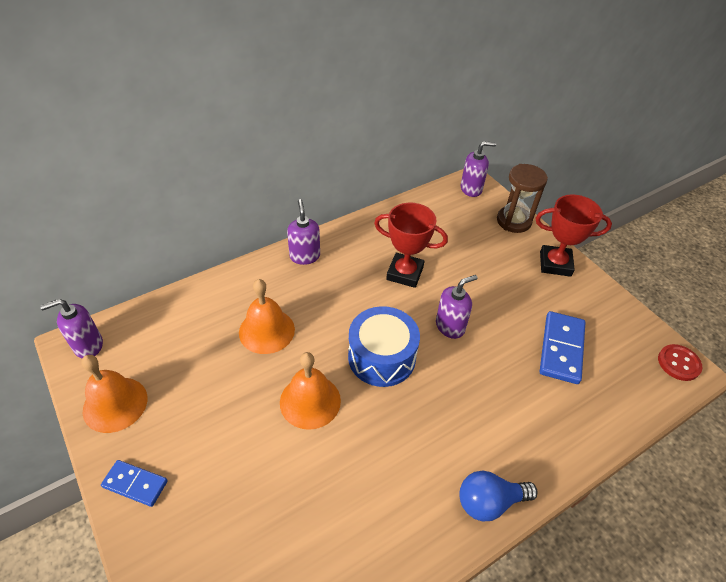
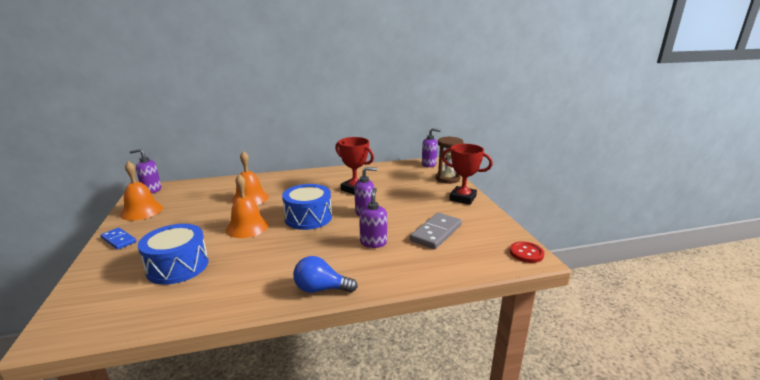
camera: 20 degrees right, 25 degrees down
(273, 515) = (178, 266): none -> blue drum
(305, 256) = (300, 176): purple soap dispenser -> purple soap dispenser (373, 242)
(561, 349) = (436, 233): blue domino -> grey domino

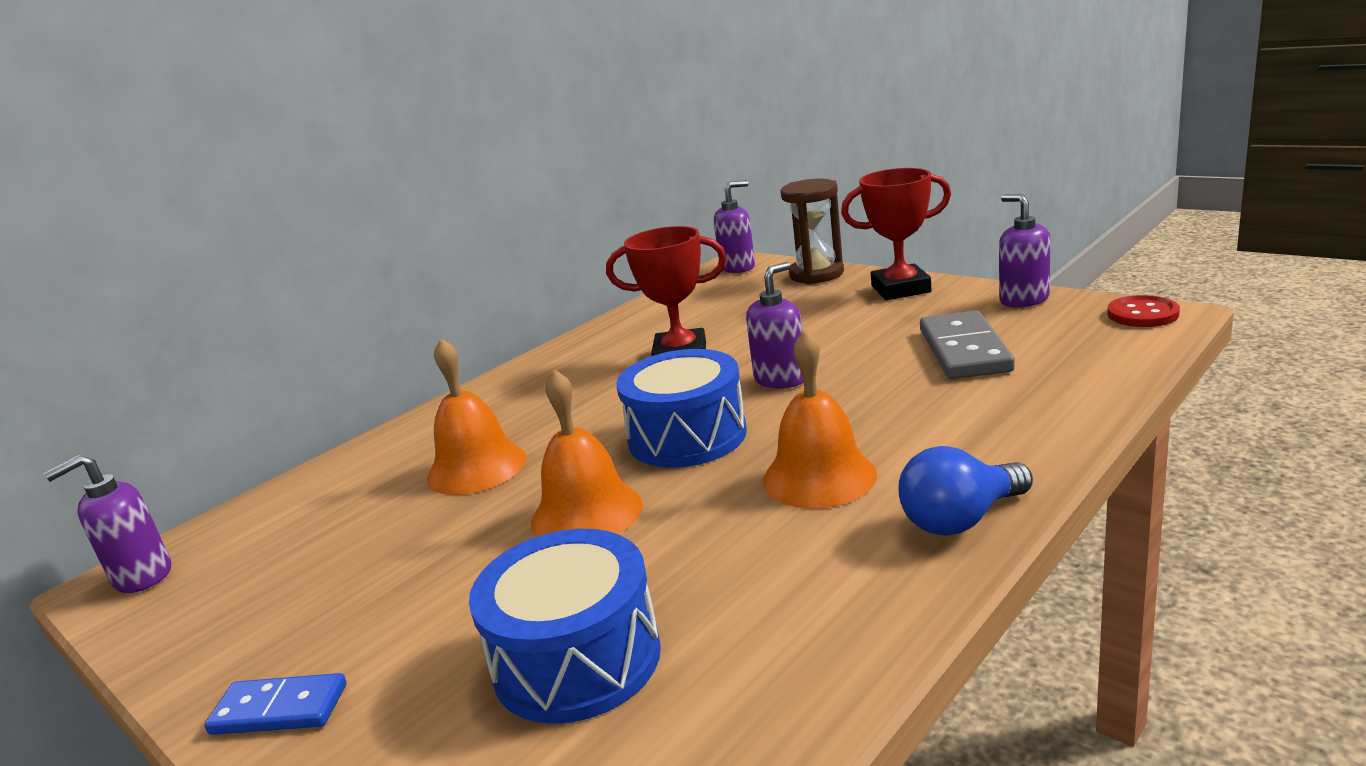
camera: 30 degrees left, 0 degrees up
(141, 211) = (212, 626): orange bell -> orange bell (819, 477)
(373, 242) = (895, 411): purple soap dispenser -> purple soap dispenser (1023, 300)

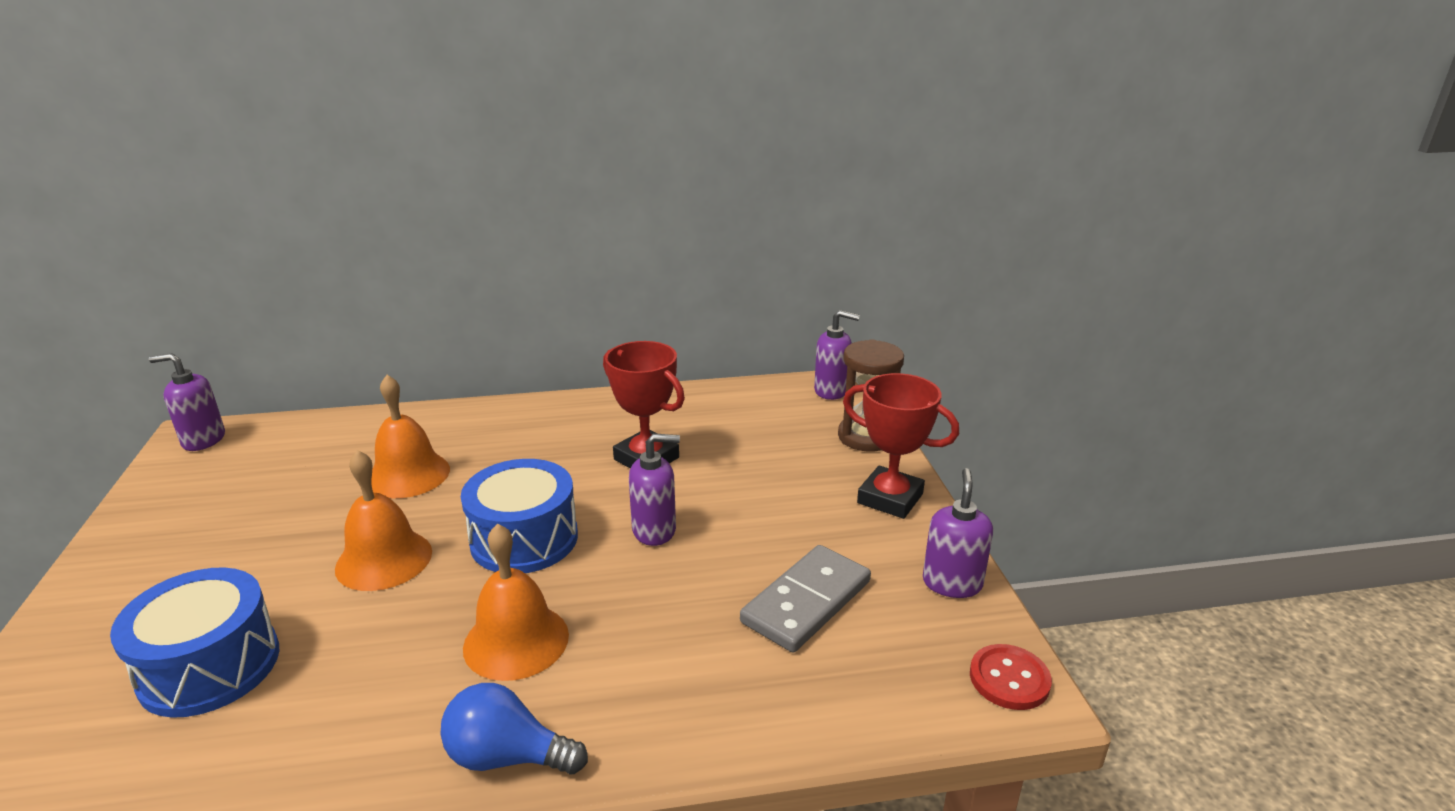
camera: 35 degrees right, 5 degrees up
(279, 709) = (103, 581): blue domino -> none

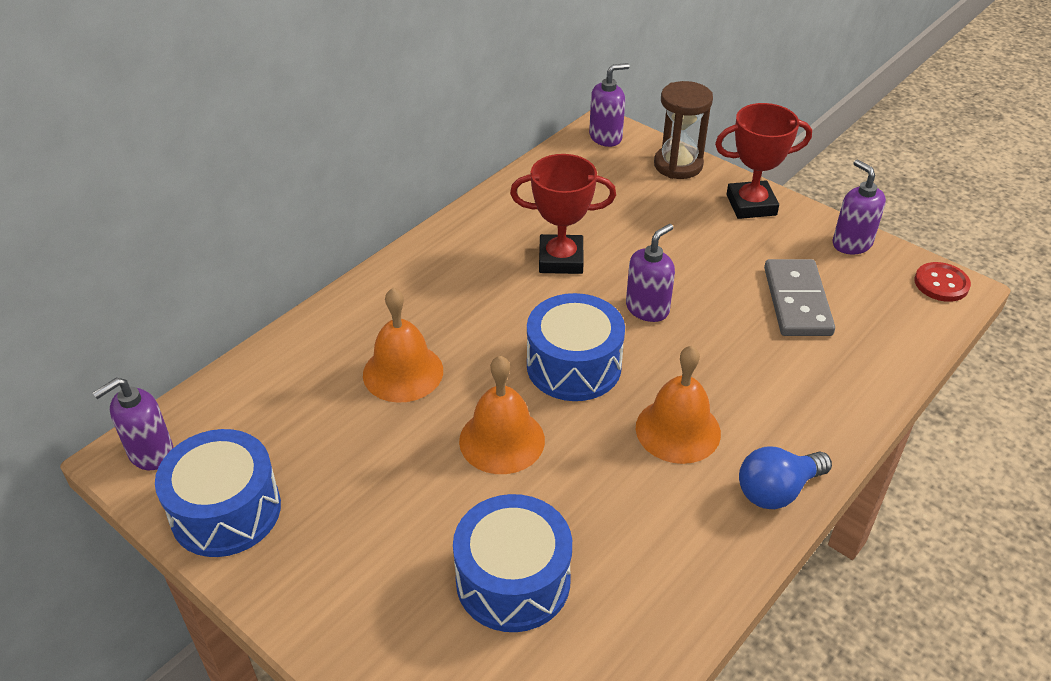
camera: 40 degrees left, 15 degrees up
(170, 497) = (226, 511): none -> blue drum

